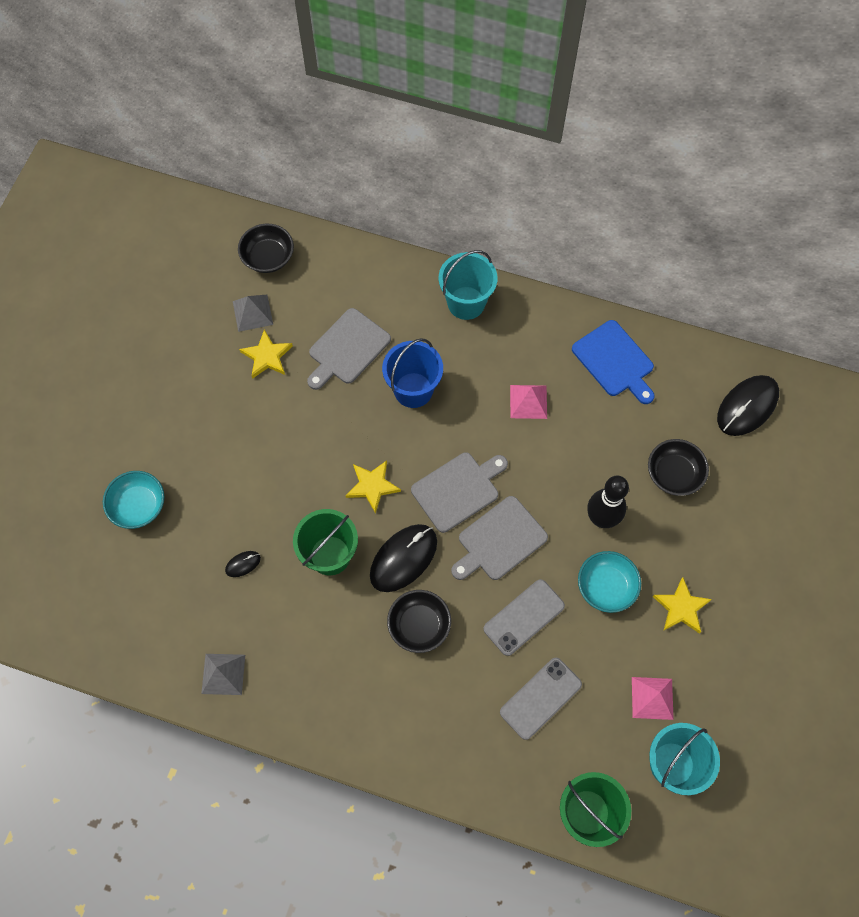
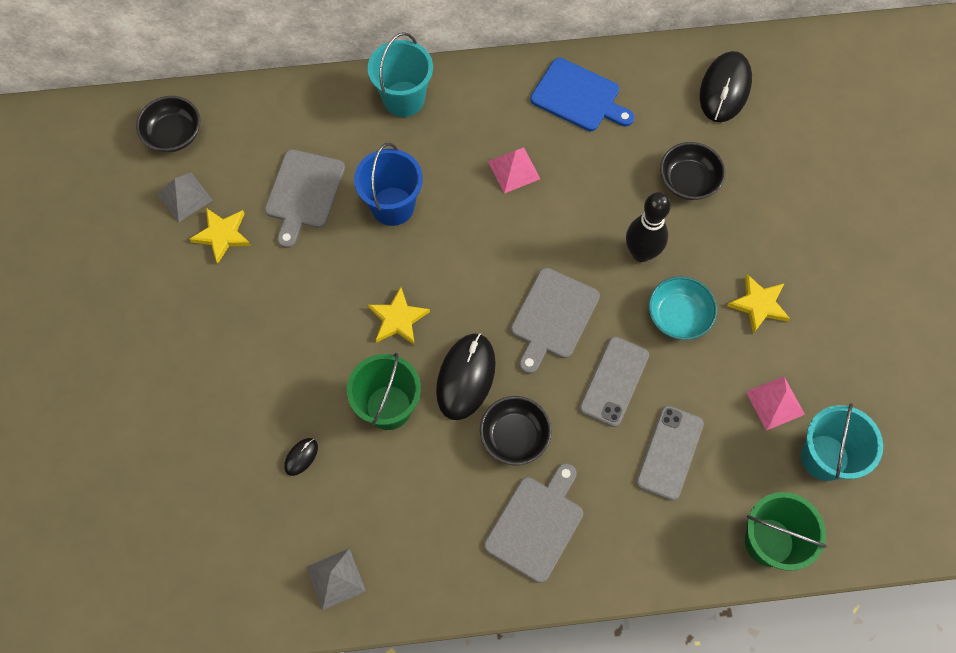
camera: 25 degrees left, 0 degrees up
(138, 506) = (157, 447): turquoise bowl -> none
(458, 490) = (487, 285): grey cutting board -> grey cutting board (536, 524)

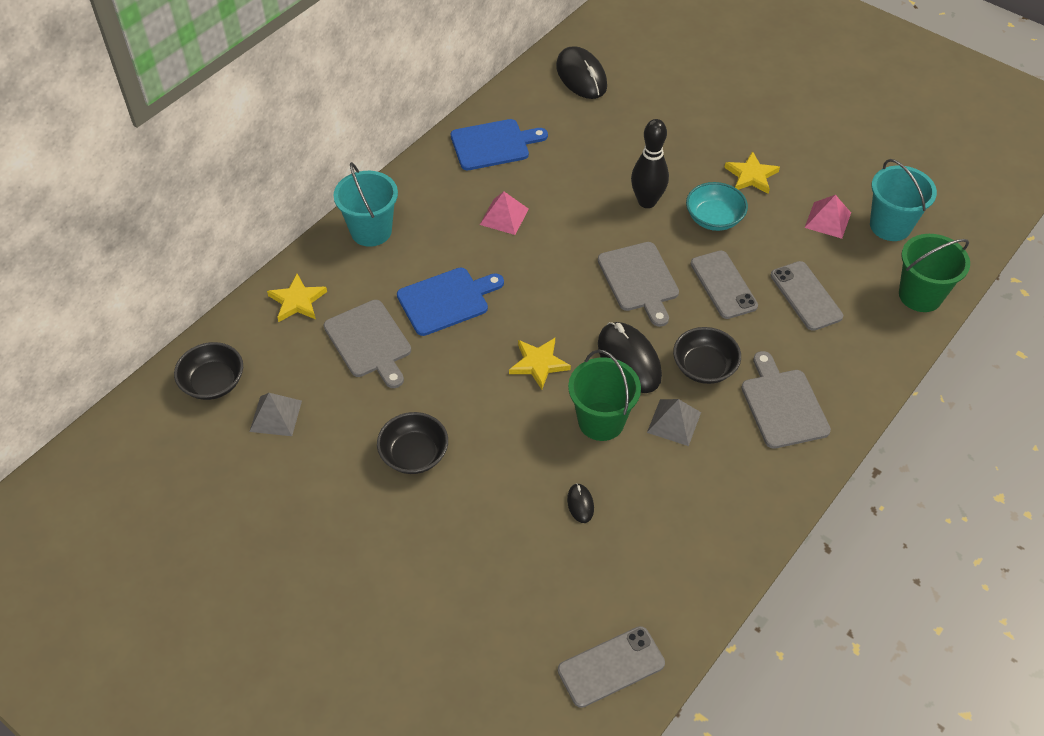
camera: 45 degrees left, 15 degrees down
(186, 594) = (611, 666): none -> grey phone
(222, 235) = (339, 416): yellow star -> yellow star (297, 301)
(335, 578) = (701, 555): grey pyramid -> grey pyramid (674, 422)
(392, 206) = (446, 300): blue bucket -> blue cutting board
(688, 181) = (624, 141): black bowl -> black bowl (414, 454)

